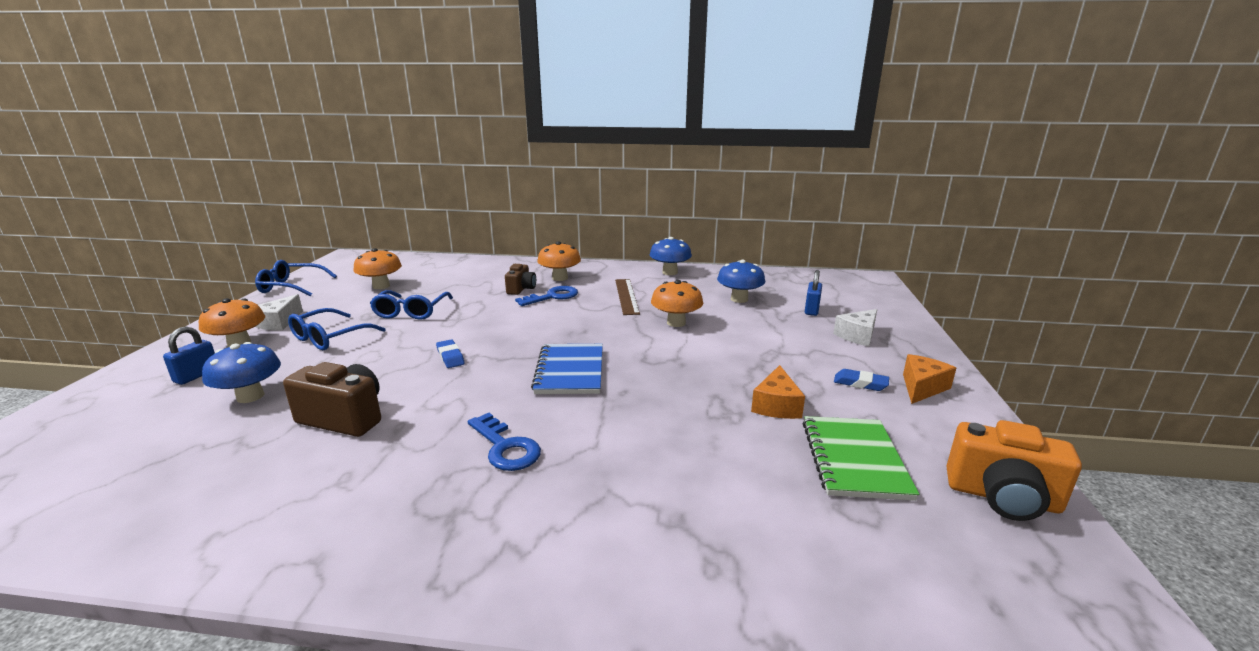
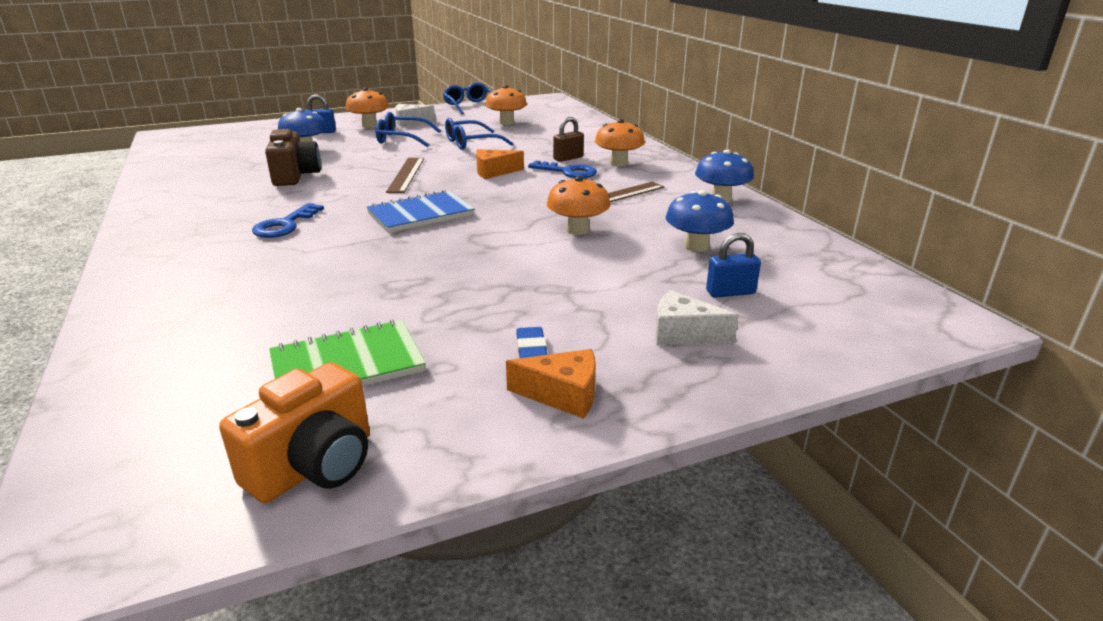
camera: 60 degrees right, 5 degrees up
(450, 357) = (406, 174): blue eraser -> brown ruler
(521, 289) = (568, 158): brown camera -> brown padlock
(776, 405) = (431, 310): orange cheese -> orange cheese (494, 172)
(1002, 497) = (314, 466): orange camera -> orange camera turned 135 degrees counterclockwise

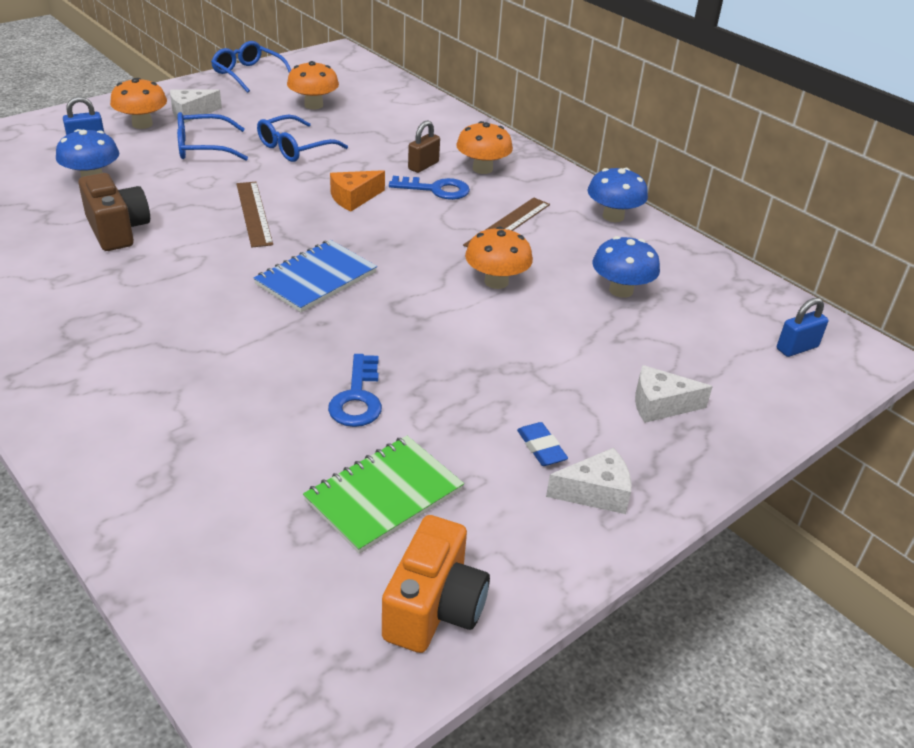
camera: 20 degrees left, 10 degrees up
(285, 225) = (171, 316): blue key -> blue key (357, 398)
(563, 395) = (595, 492): orange cheese -> white cheese
(730, 292) = (678, 348): blue padlock -> blue padlock (797, 348)

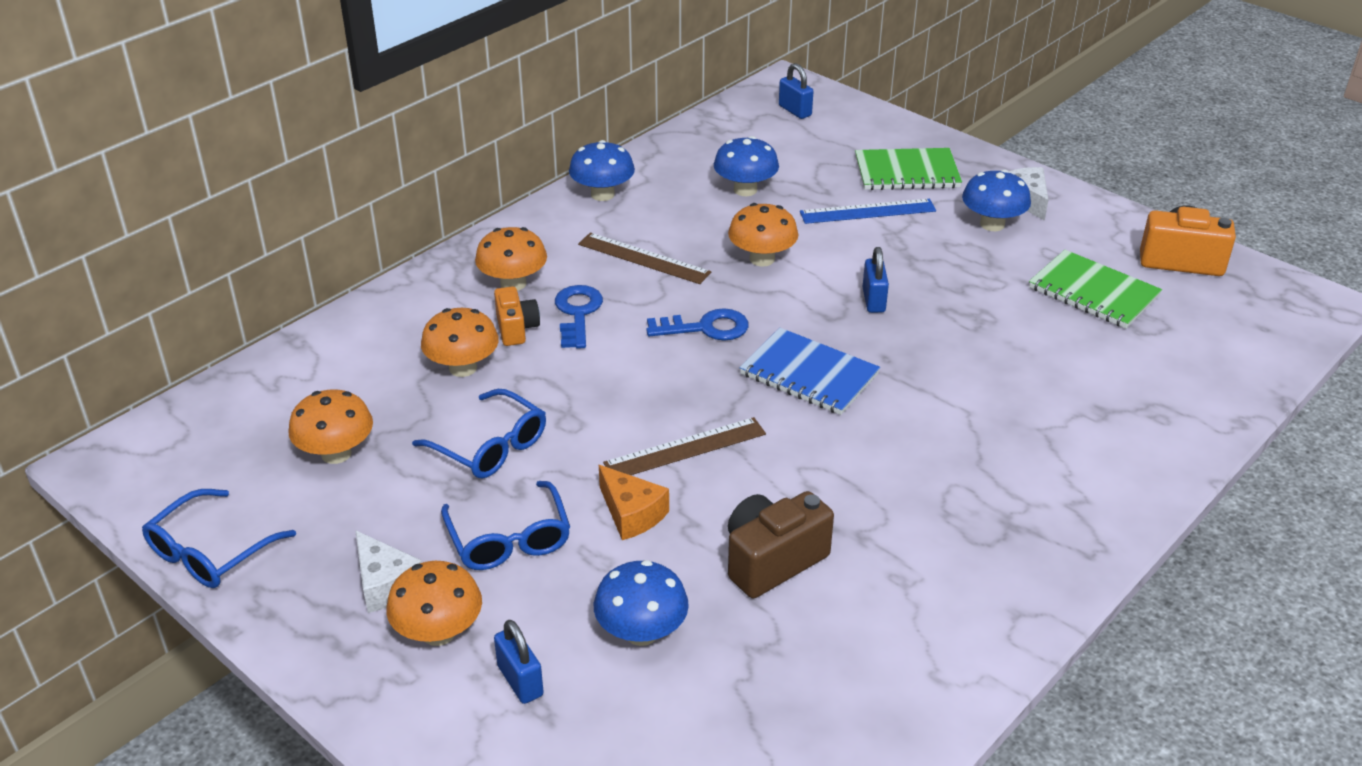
camera: 95 degrees left, 0 degrees up
(354, 198) = (619, 373): orange cheese -> orange cheese (631, 514)
(357, 398) = (987, 320): blue key -> blue key (706, 328)
(384, 145) = (463, 368): none -> orange mushroom
(413, 332) = (873, 300): none -> blue padlock
(423, 166) = (516, 329): brown padlock -> orange camera
(541, 448) = (992, 224): blue eraser -> blue mushroom
(576, 360) = (867, 211): none -> blue ruler
(660, 405) = (907, 172): white cheese -> green notebook

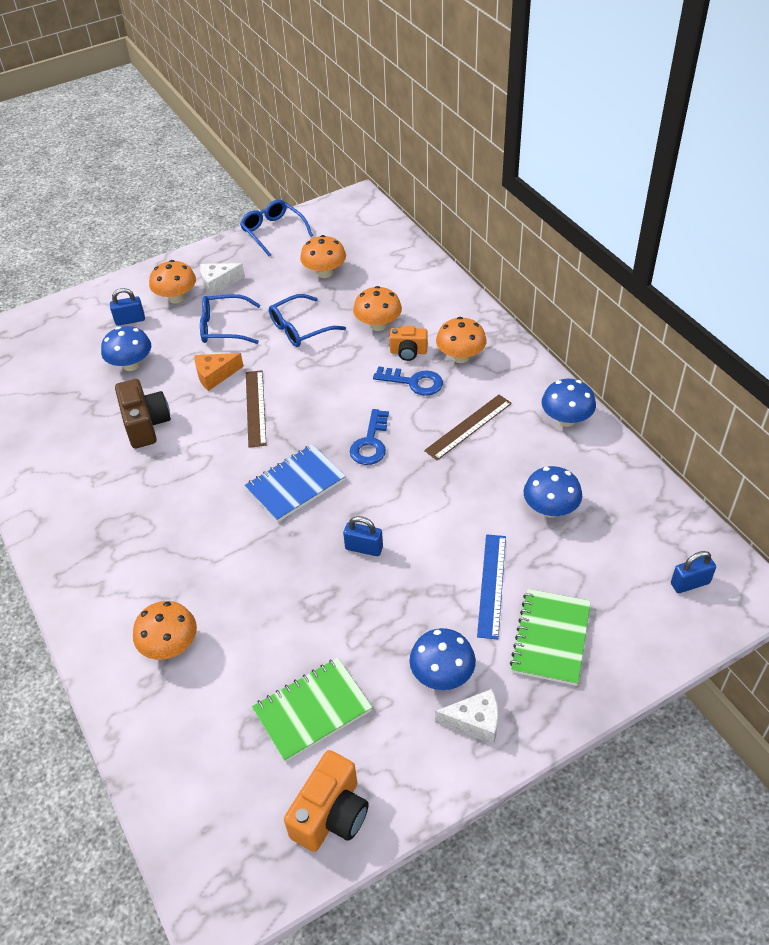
camera: 110 degrees right, 10 degrees up
(762, 259) = (444, 494): orange mushroom -> orange mushroom (170, 646)

